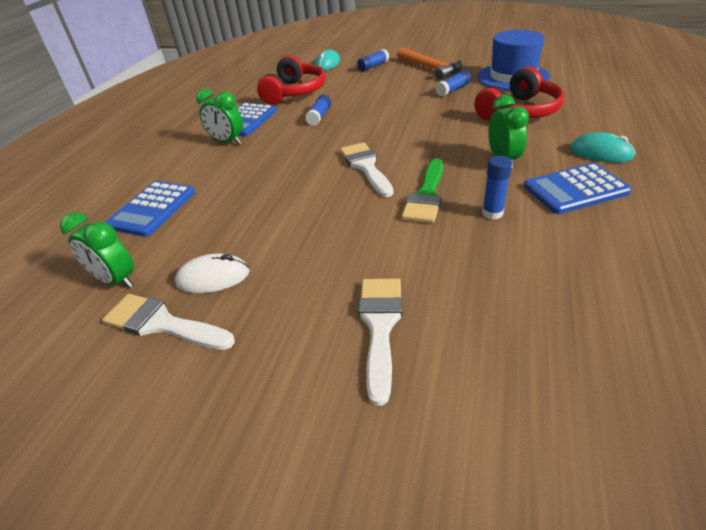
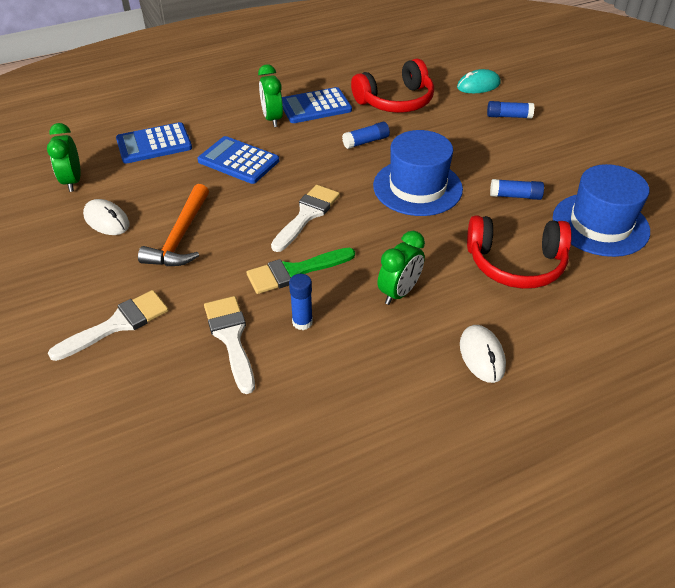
camera: 45 degrees right, 5 degrees up
(162, 323) = (51, 227): white brush -> white brush (231, 338)
(398, 116) = (417, 187): none -> blue hat
(430, 68) = (551, 156): orange hammer -> orange hammer (181, 237)
(575, 189) = (390, 361): blue calculator -> blue calculator (238, 161)
(600, 153) = (482, 355): turquoise mouse -> white mouse

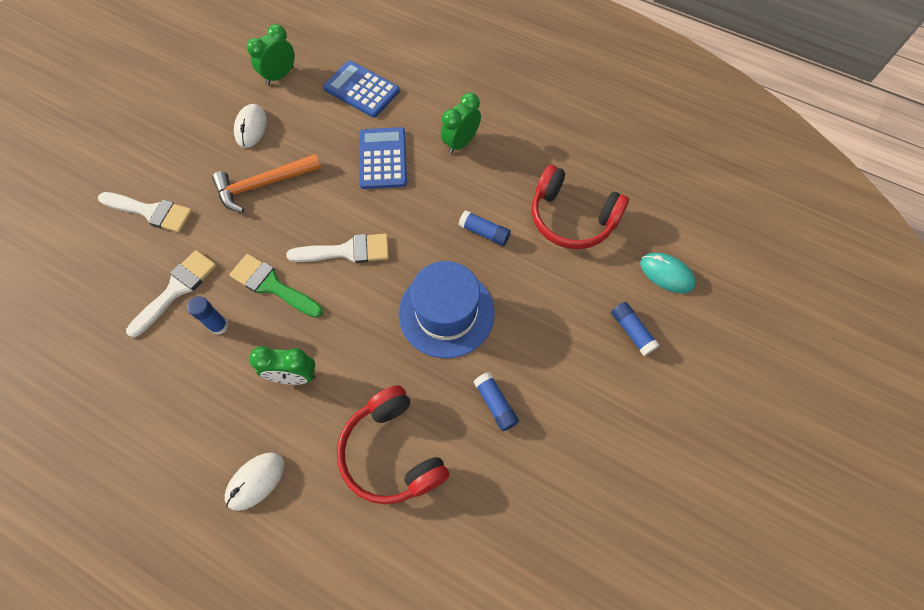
camera: 55 degrees right, 20 degrees up
(315, 106) = (507, 161): blue calculator -> none
(600, 224) = (506, 506): blue hat -> none

